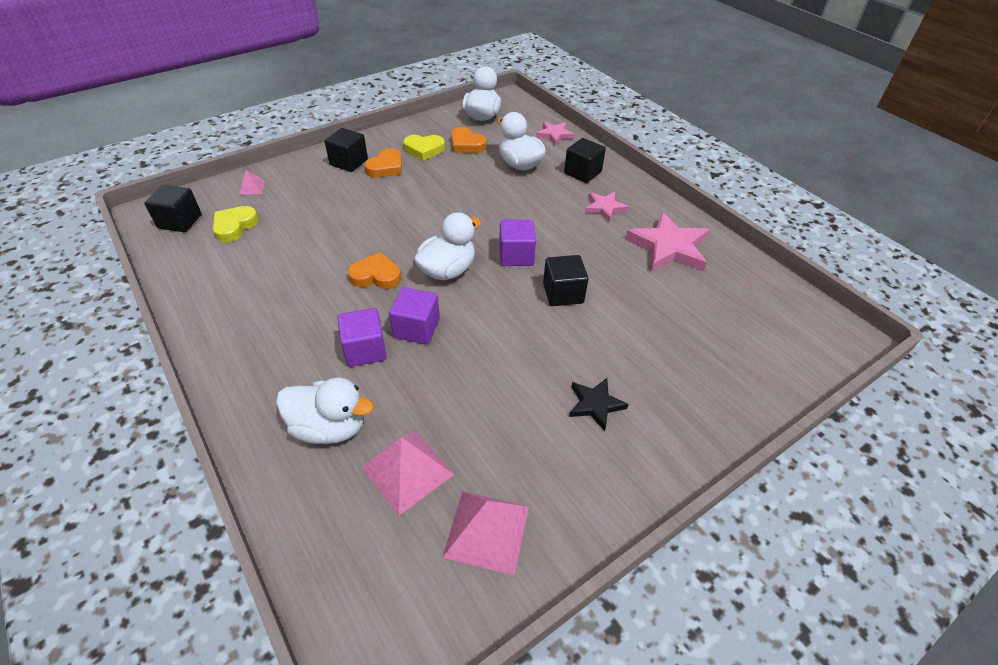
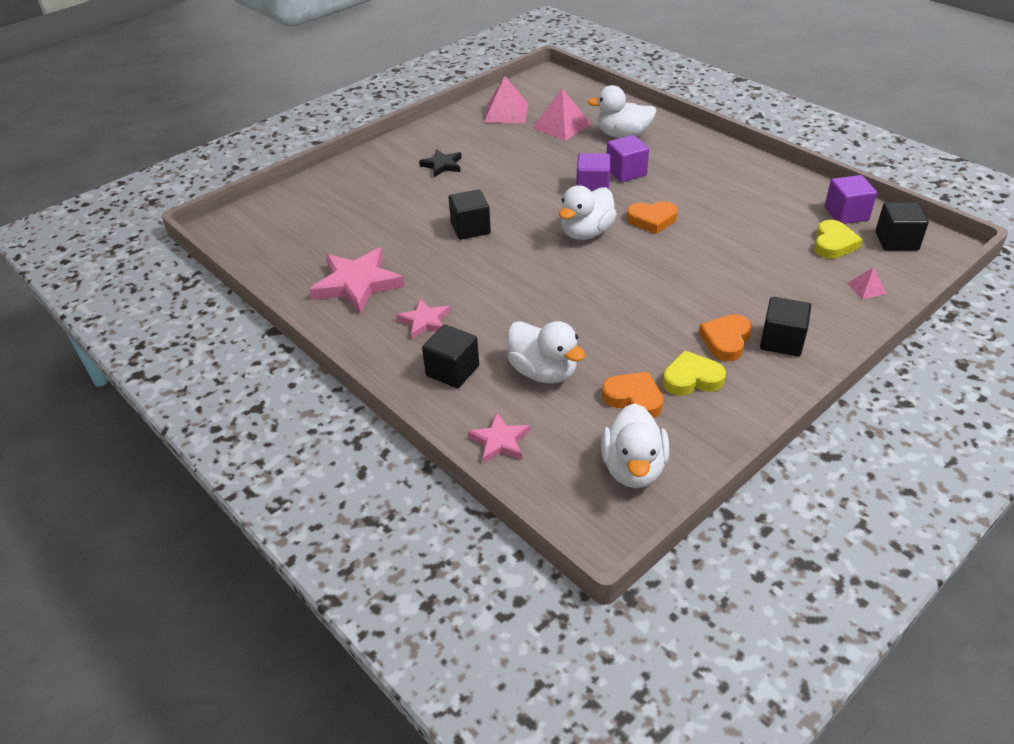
camera: 175 degrees right, 5 degrees down
(516, 255) = (521, 254): purple cube -> purple cube (846, 214)

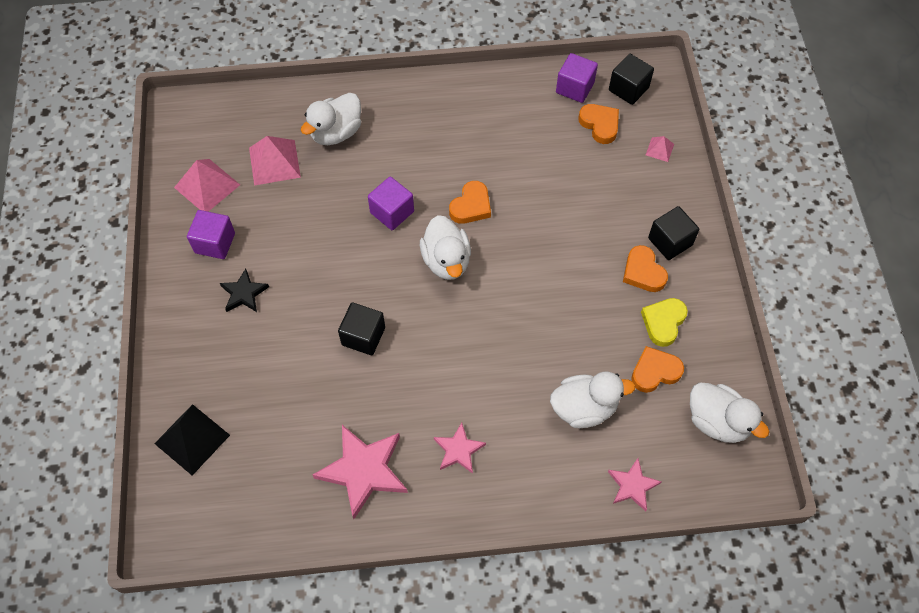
camera: 55 degrees left, 20 degrees up
(306, 201) = (192, 439): none -> black pyramid
(452, 371) = (534, 468): black cube -> none
(626, 172) = (391, 172): purple cube -> purple cube (215, 243)
(833, 244) = (600, 125): yellow heart -> orange heart

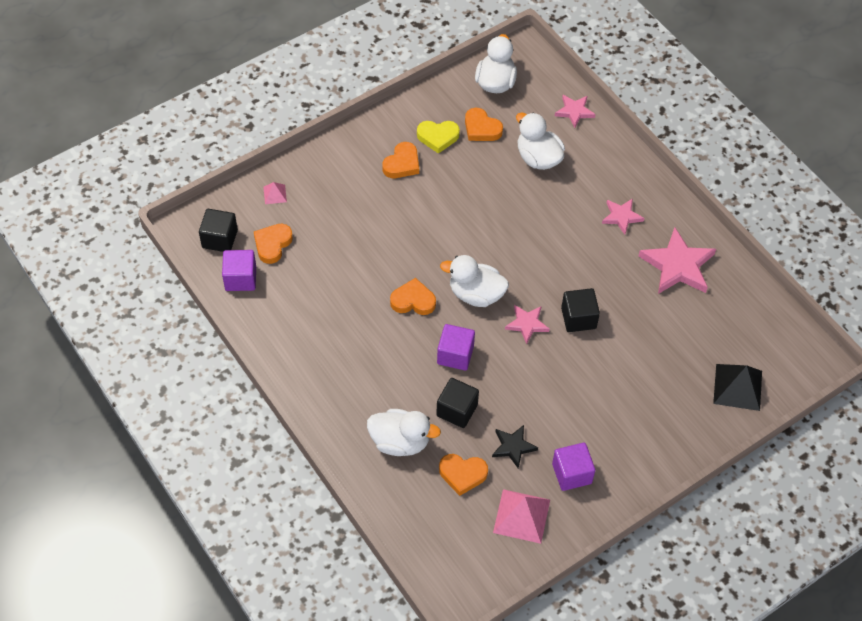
camera: 120 degrees left, 5 degrees down
(244, 293) = (601, 423): black star -> black star (513, 447)
(274, 162) = (462, 474): pink pyramid -> orange heart
(386, 287) = (527, 324): none -> pink star
(446, 261) = (476, 294): white duck -> white duck turned 120 degrees counterclockwise
(670, 241) = (363, 157): black cube -> black cube (457, 410)

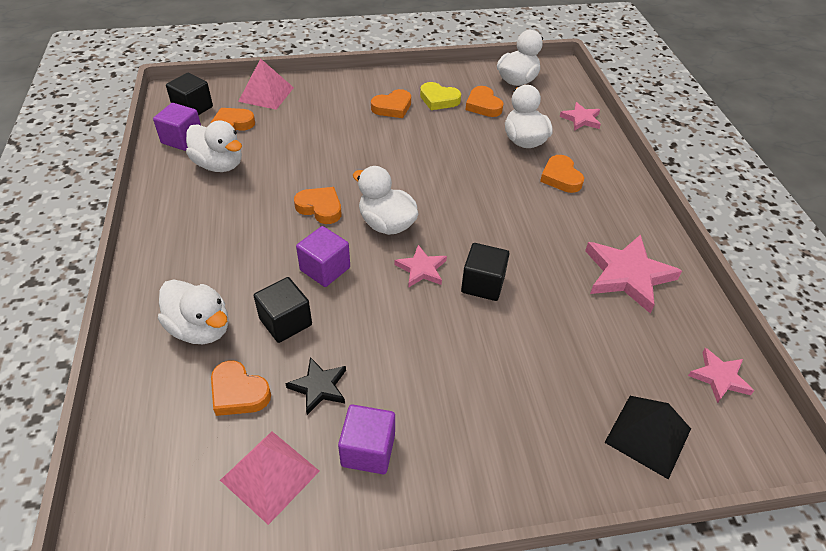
camera: 25 degrees right, 10 degrees down
(275, 194) = (266, 94): pink pyramid -> pink pyramid, size x1.97
(296, 292) = (219, 165): none -> white duck
(587, 188) = (561, 177): none -> orange heart
(621, 217) = (584, 211): pink star -> pink star (719, 377)

